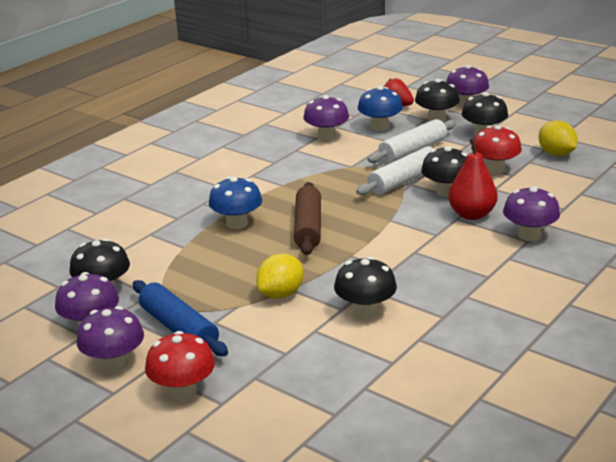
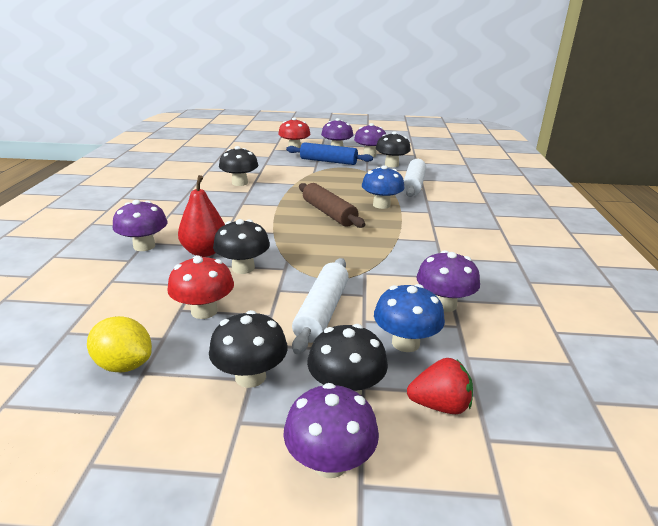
camera: 145 degrees right, 0 degrees up
(281, 294) = (297, 180): yellow lemon -> none
(403, 180) = (295, 269): white rolling pin -> white rolling pin (413, 185)

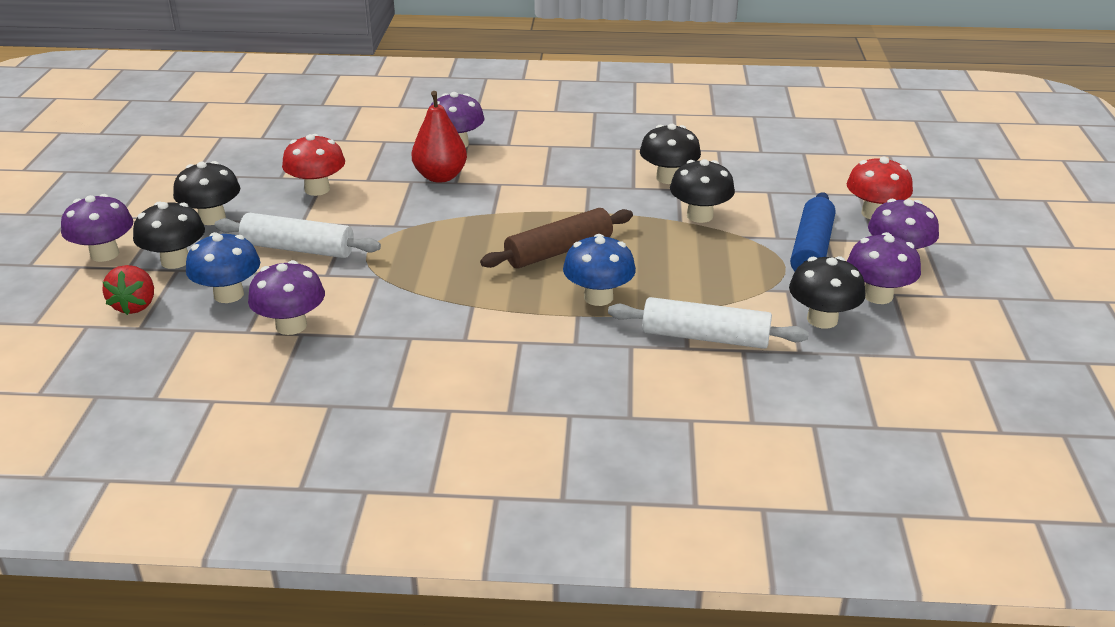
camera: 90 degrees right, 5 degrees up
(124, 365) = (248, 167): yellow lemon -> none
(243, 268) = (399, 201): black mushroom -> black mushroom (700, 216)

